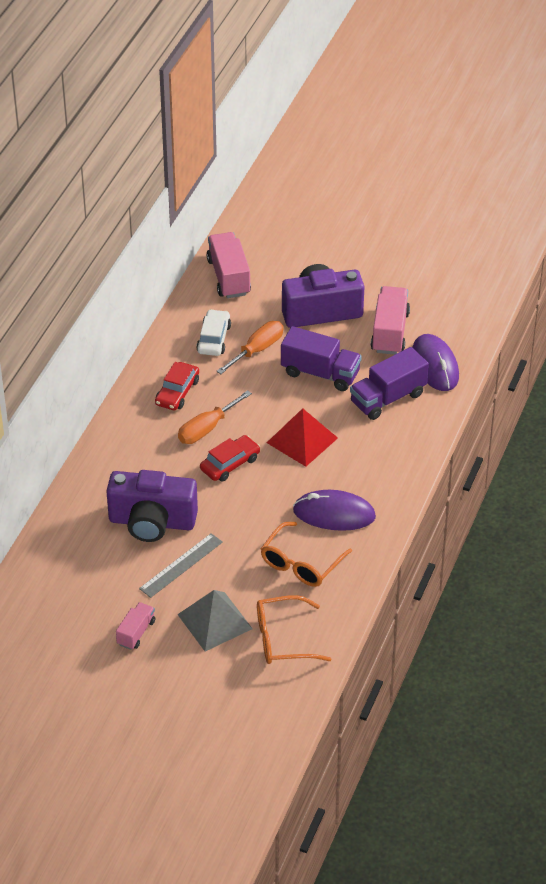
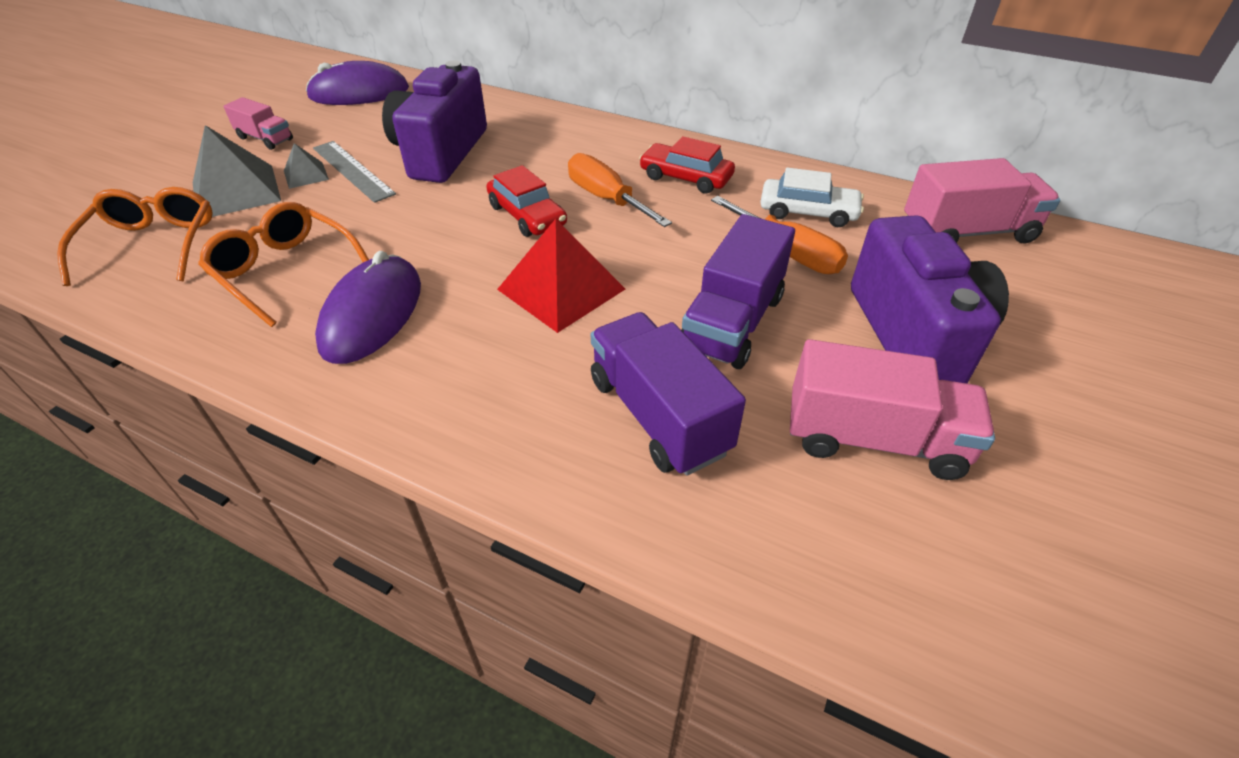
camera: 95 degrees right, 0 degrees up
(189, 590) = (306, 175): none -> grey pyramid
(434, 365) = (769, 516): purple mouse -> purple mouse (359, 93)

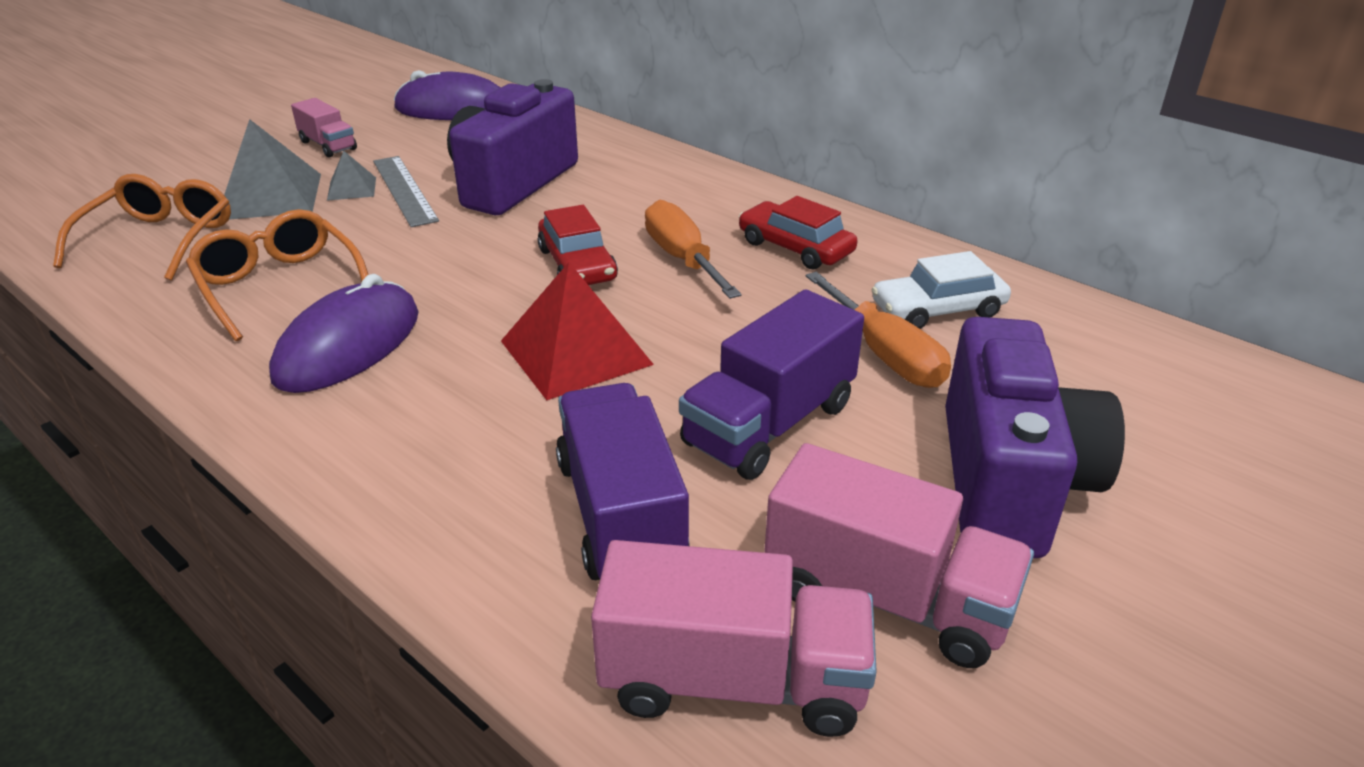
camera: 15 degrees right, 10 degrees down
(808, 212) = (937, 309): white car -> white car turned 135 degrees clockwise
(967, 232) = (1155, 366): pink truck -> pink truck (732, 680)

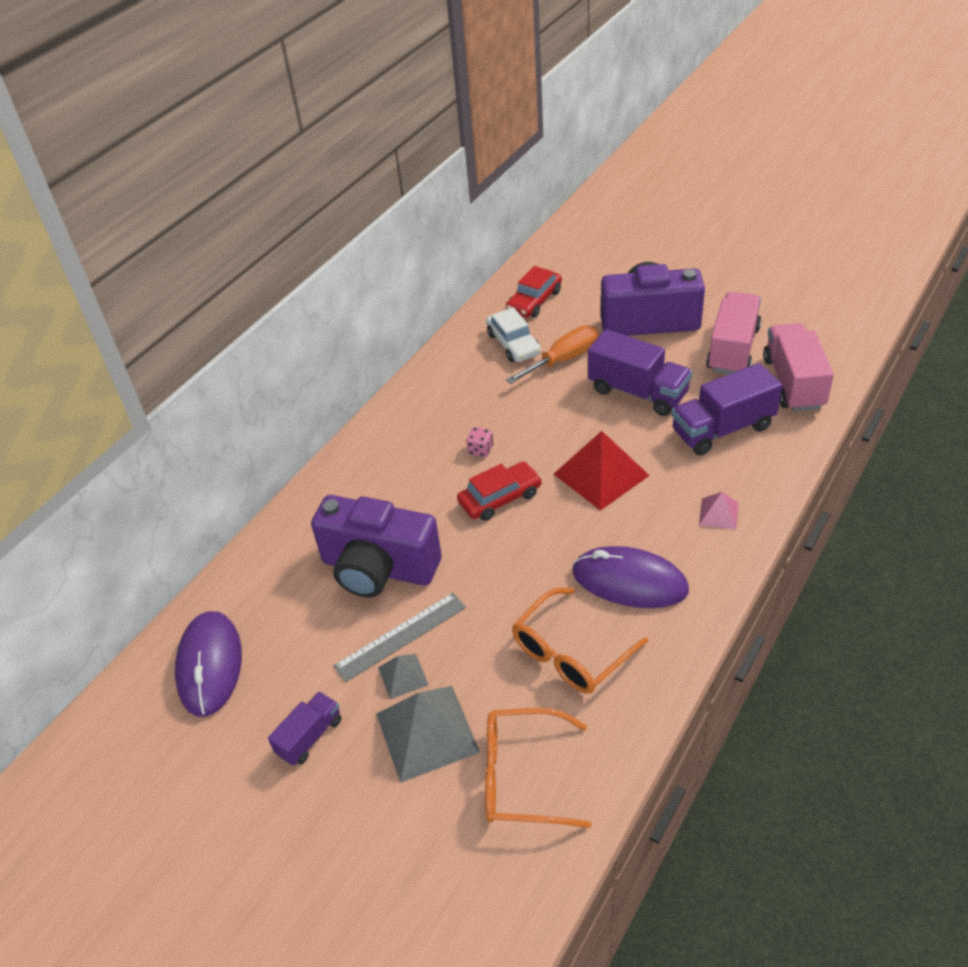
camera: 95 degrees left, 10 degrees up
(328, 145) = (309, 737): pink truck -> purple truck
(410, 459) = (718, 513): none -> pink pyramid
(682, 259) = (480, 450): orange screwdriver -> pink dice
(795, 247) = (454, 402): red car -> red car (534, 301)

